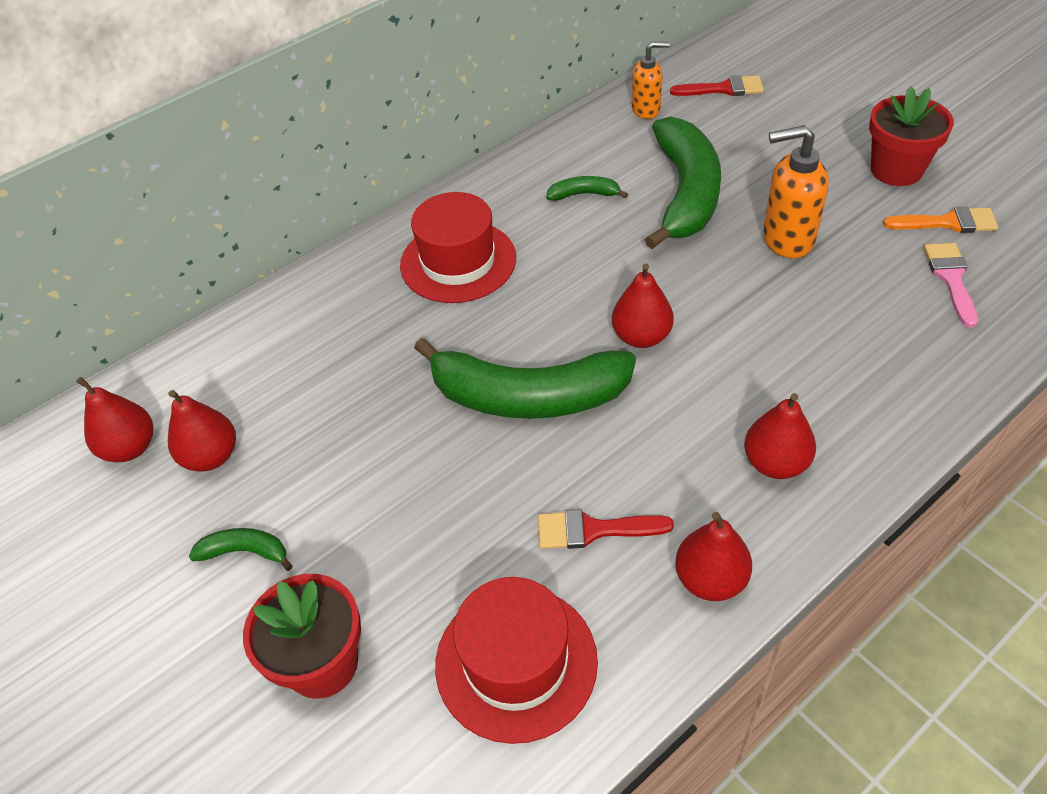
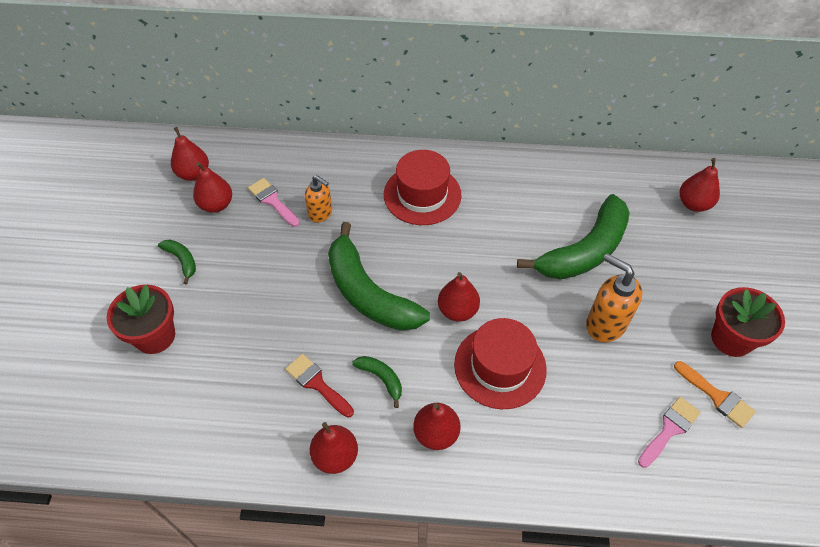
camera: 40 degrees right, 5 degrees up
(283, 396) = (272, 201): none -> pink brush
(516, 662) = (218, 409): red hat -> red hat (500, 366)
(584, 194) = (529, 207): green banana -> green banana (381, 378)
(646, 110) = (629, 183): orange soap dispenser -> orange soap dispenser (321, 213)
(724, 89) = (693, 204): red brush -> red pear

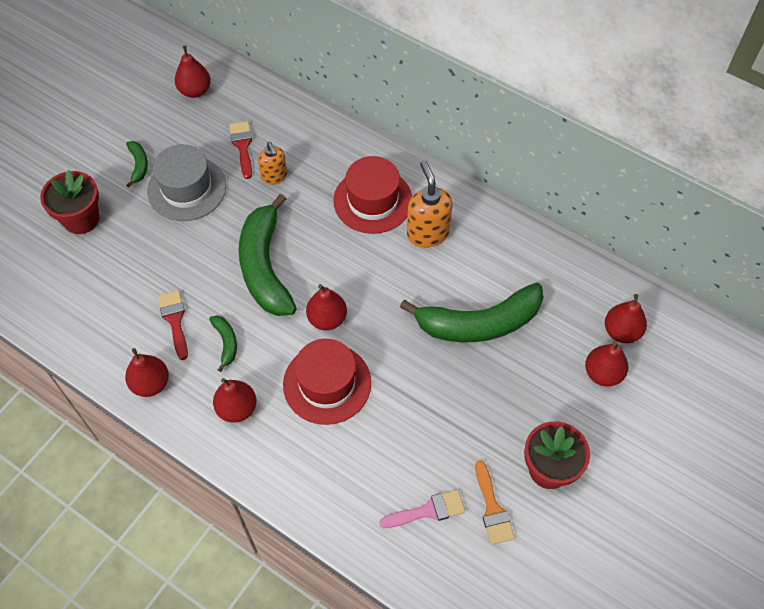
camera: 30 degrees right, 5 degrees up
(216, 205) = (195, 128): red pear -> red pear (603, 373)
(245, 260) = (187, 188): none -> grey hat
(272, 201) = (242, 146): pink brush -> red brush
(605, 324) = (444, 396): orange soap dispenser -> orange soap dispenser (427, 233)

